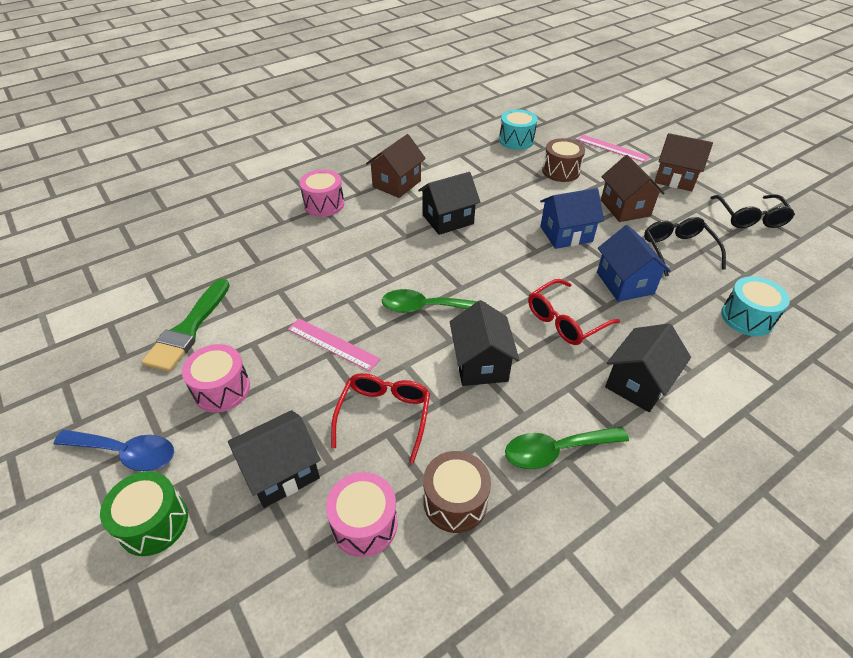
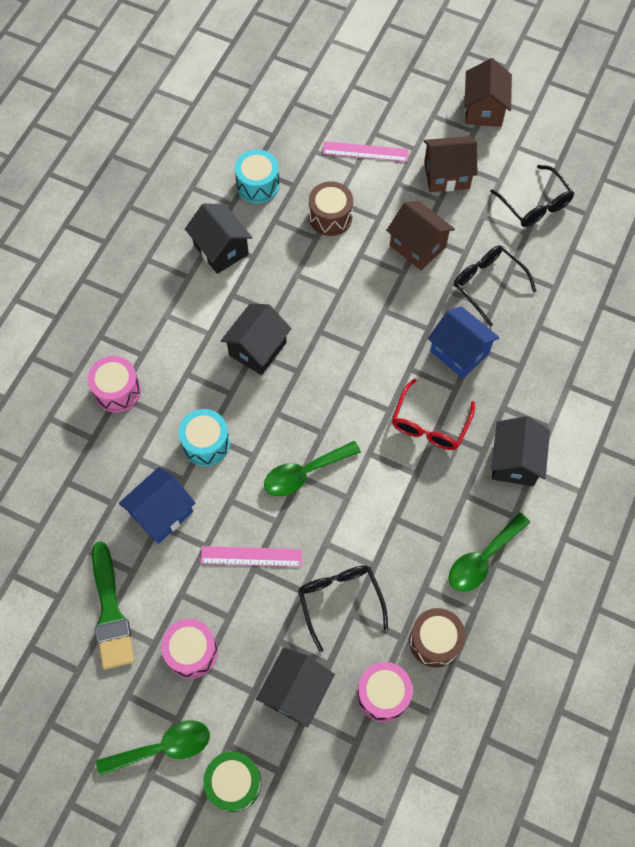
camera: 30 degrees left, 20 degrees up
(126, 453) = (163, 747): blue spoon -> green spoon
(384, 415) = (340, 600): red glasses -> black glasses
(396, 184) = (172, 321): brown house -> brown house (484, 109)
(480, 364) = (385, 509): black house -> black house (221, 249)
(566, 234) = (380, 312): blue house -> blue house (161, 513)
(747, 318) = (571, 343): turquoise drum -> turquoise drum (206, 443)

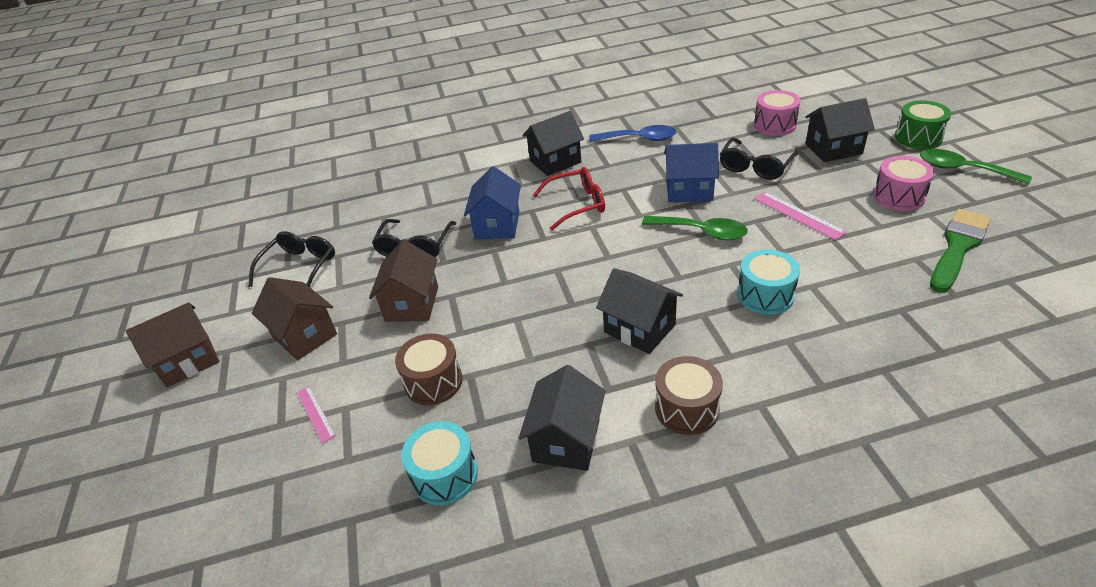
camera: 125 degrees left, 25 degrees down
(117, 391) = (819, 391): pink drum -> none
(161, 513) = (854, 276): blue house -> blue house (689, 190)
(257, 349) = (639, 328): black house -> black house turned 45 degrees clockwise
(365, 151) = (315, 413): pink ruler -> pink ruler, size x0.66
(434, 641) = (715, 127): brown drum -> brown drum (686, 408)
(482, 559) = (639, 139): green spoon -> blue spoon

